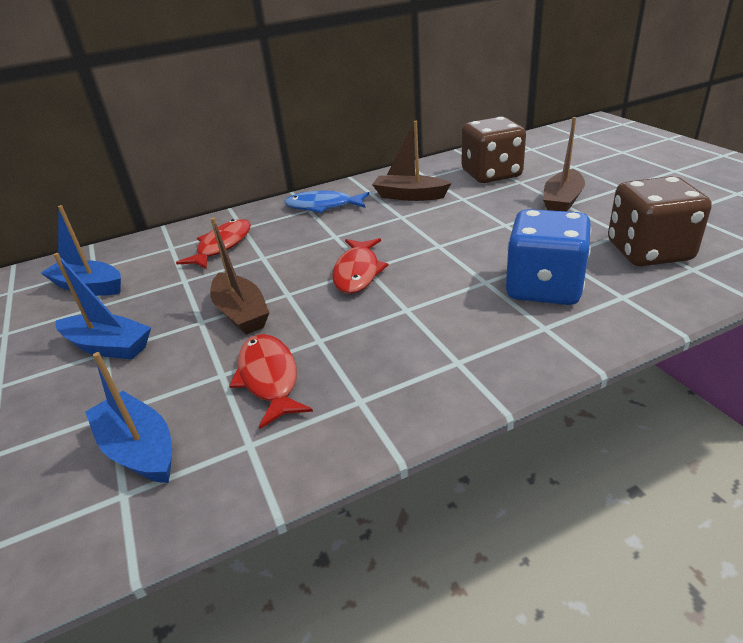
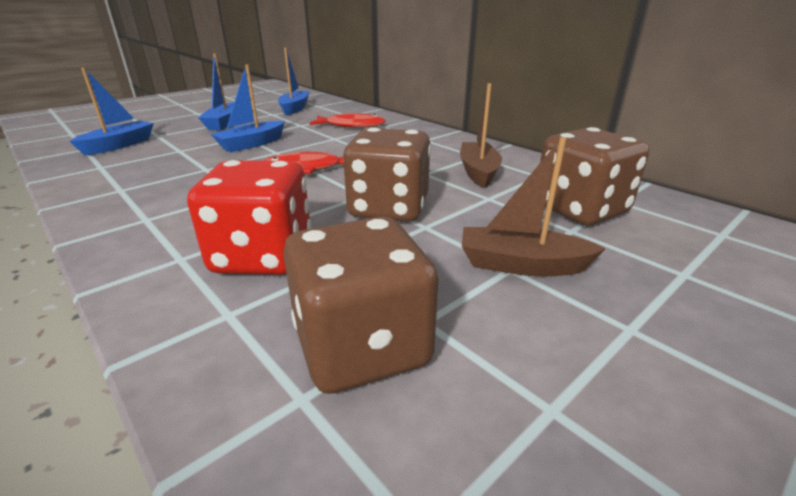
camera: 70 degrees right, 5 degrees down
(241, 313) = (252, 144): brown boat -> blue boat
(269, 378) = (166, 162): red fish -> none
(323, 206) = (434, 143): blue fish -> none
(470, 235) = (389, 208): none -> brown dice
(544, 288) = (263, 256): blue dice -> red dice

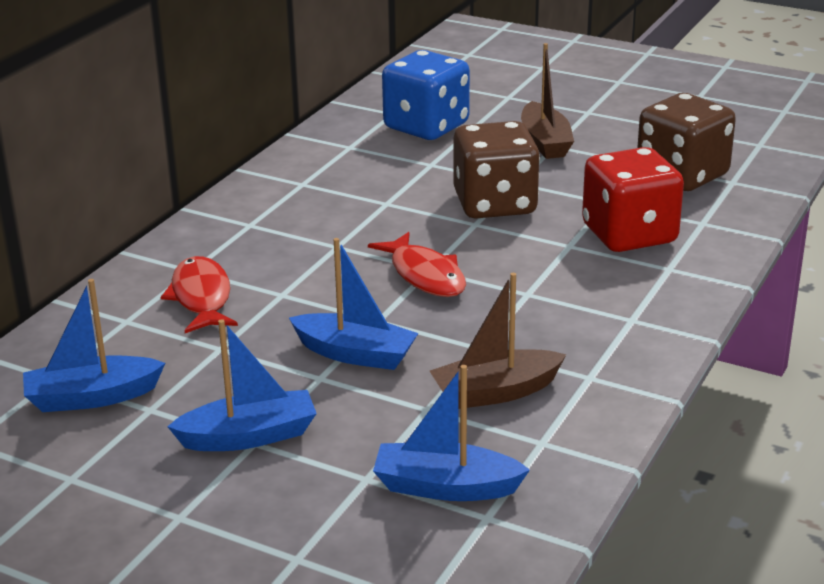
camera: 110 degrees left, 0 degrees up
(478, 172) = (361, 176): brown boat -> brown boat (495, 392)
(580, 209) = (426, 126): brown dice -> blue dice

